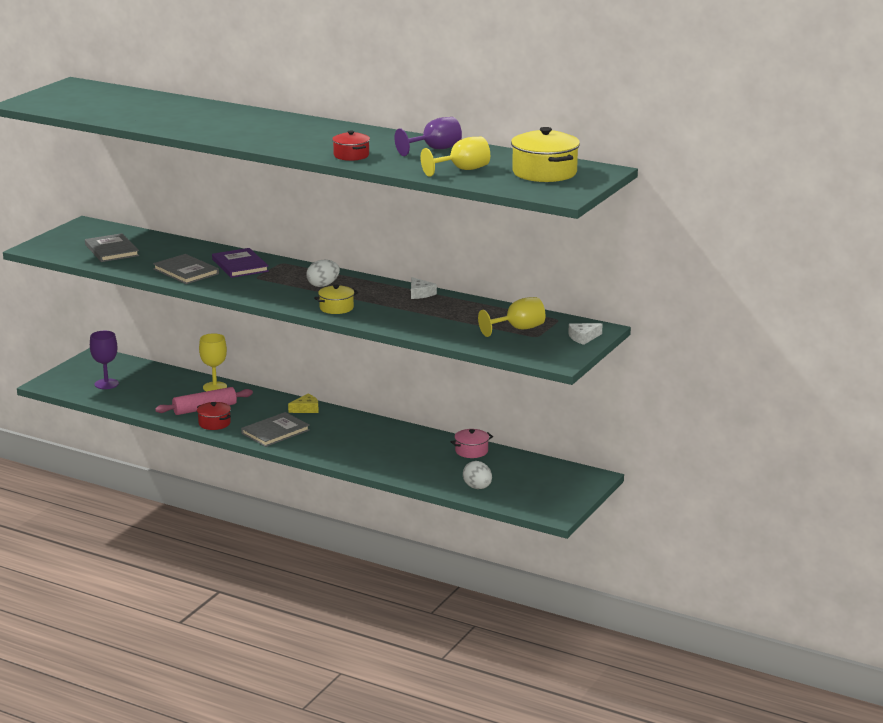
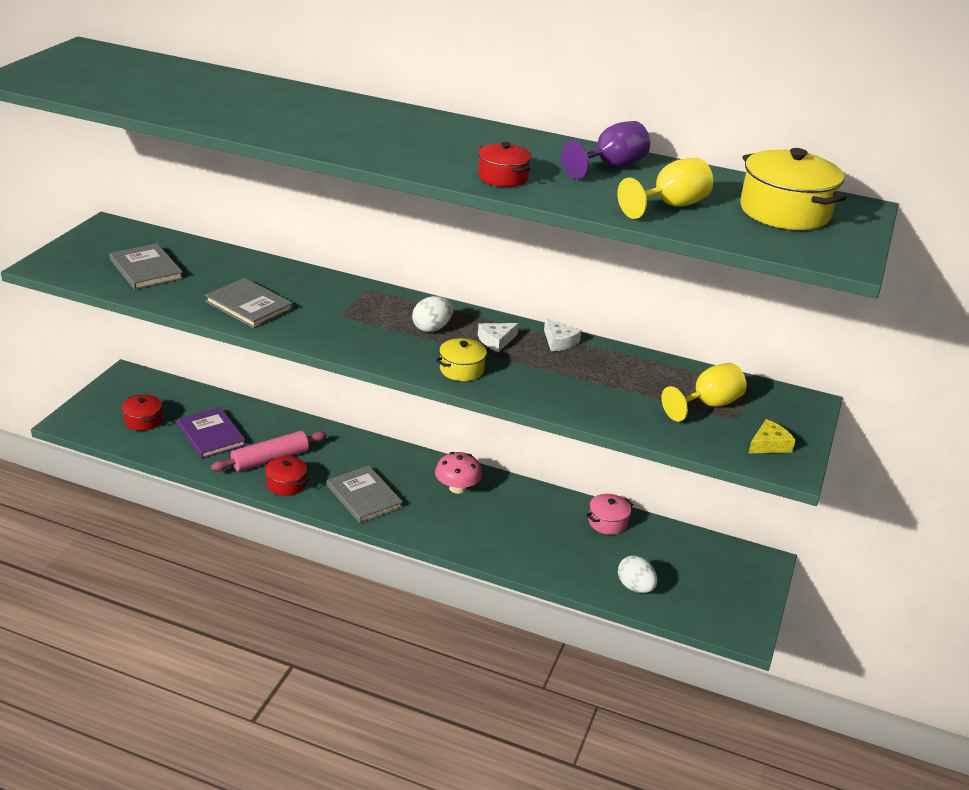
camera: 10 degrees left, 10 degrees up
(106, 384) = (143, 420): purple goblet -> red pot
(215, 387) = (276, 423): yellow goblet -> none
(240, 265) = (317, 294): purple book -> purple book (211, 435)
(275, 432) = (364, 496): grey book -> grey book turned 75 degrees counterclockwise
(306, 409) = (393, 456): yellow cheese -> yellow cheese (769, 444)
(353, 428) = (457, 488): none -> pink mushroom
(583, 337) = (796, 419): white cheese -> white cheese (496, 341)

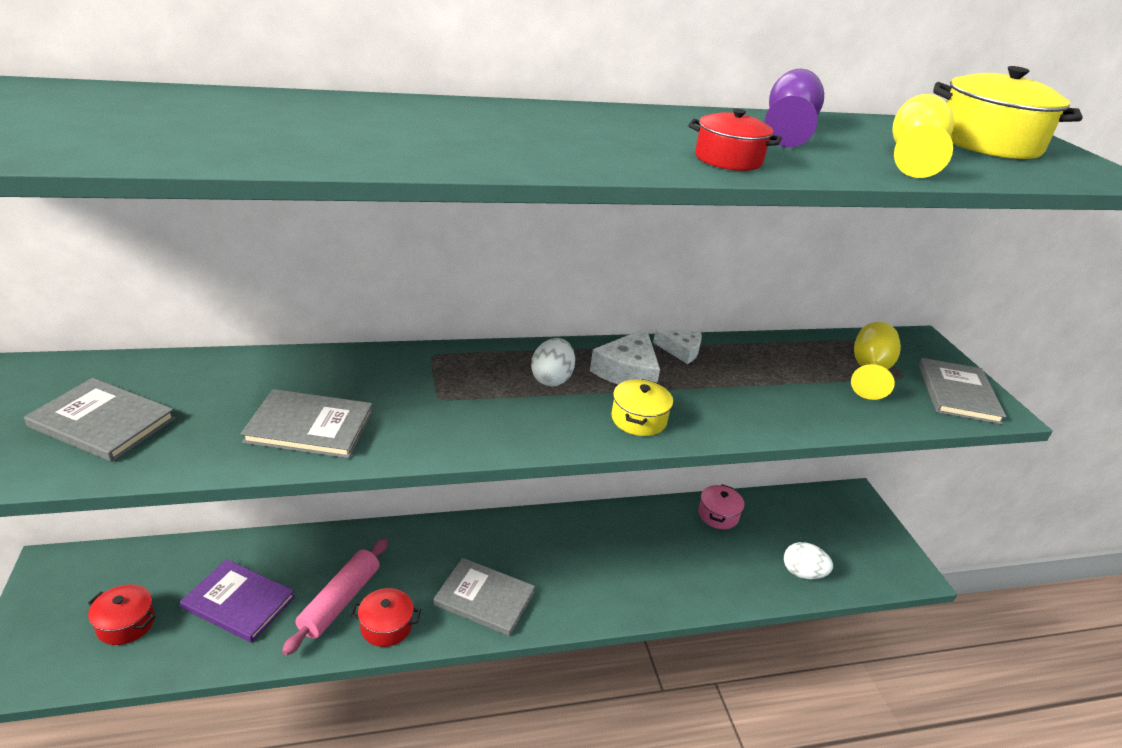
camera: 35 degrees left, 0 degrees up
(457, 488) = (564, 541): pink mushroom -> none
(496, 341) = (628, 371): white cheese -> white cheese, size x1.56
(769, 444) = (958, 393): yellow cheese -> grey book

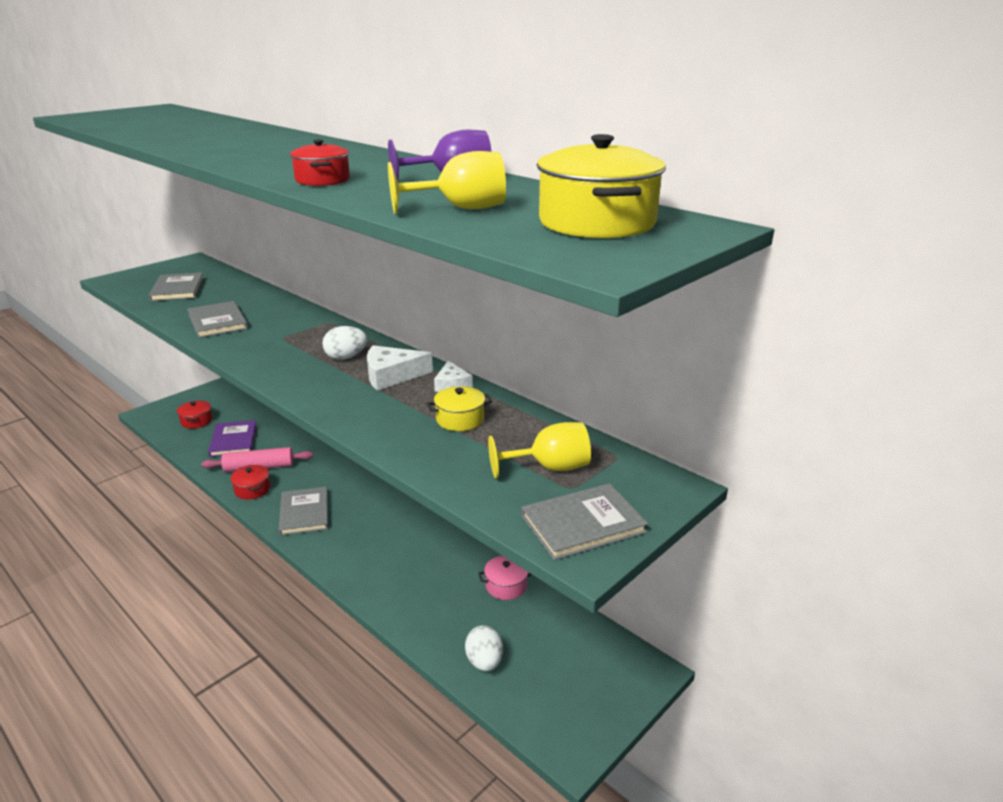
camera: 60 degrees right, 5 degrees down
(638, 419) = (330, 394): yellow pot -> yellow pot (460, 419)

